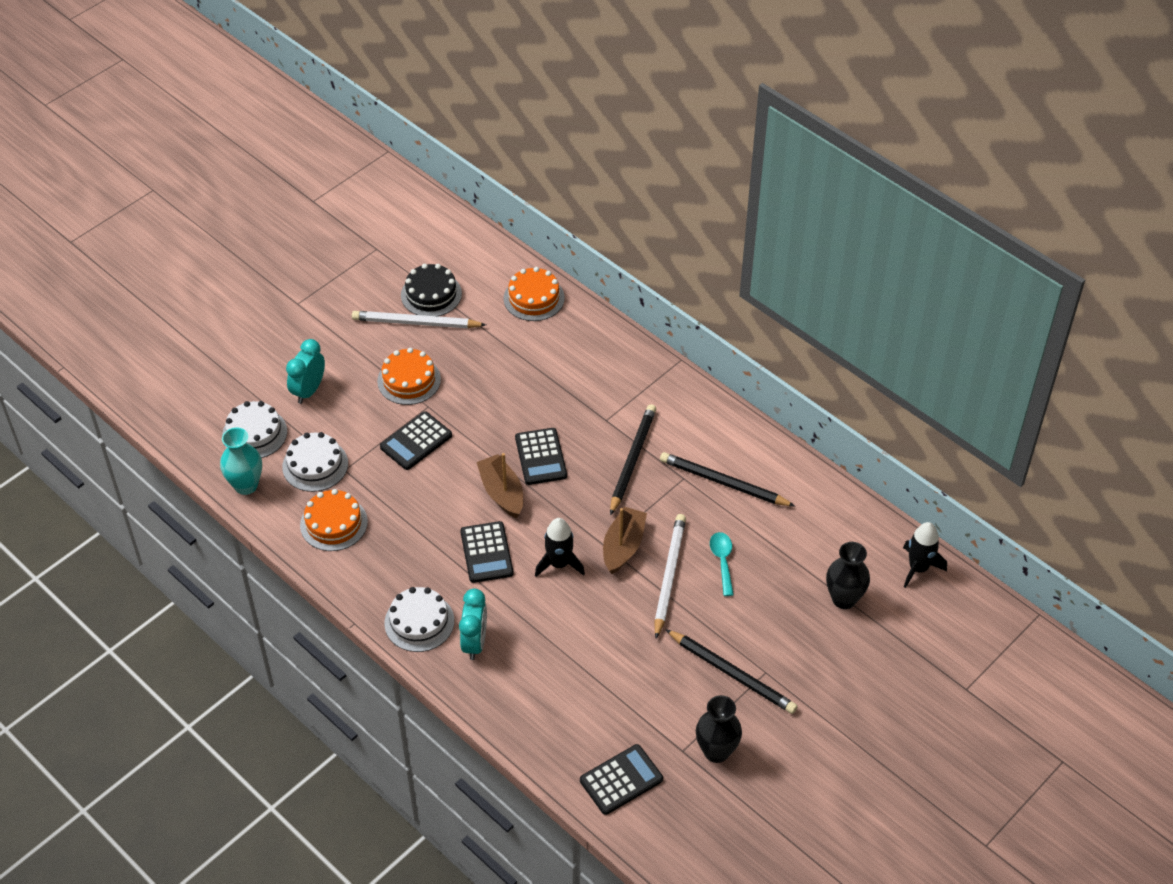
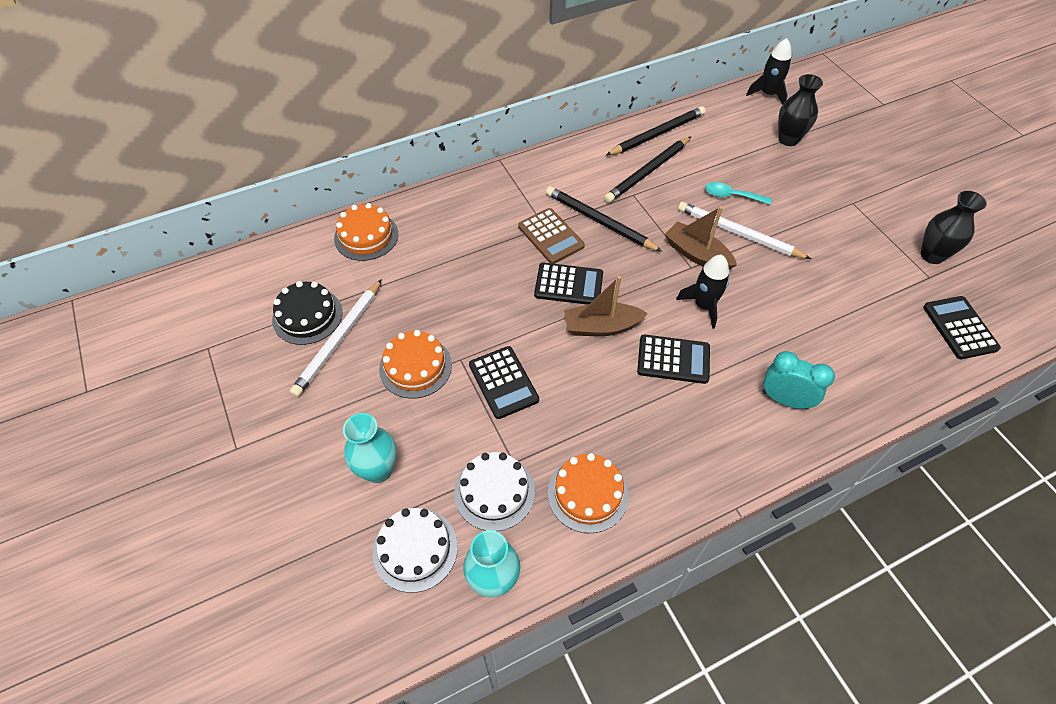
camera: 70 degrees left, 5 degrees up
(308, 390) = (378, 470): turquoise clock -> turquoise vase
(419, 622) = (748, 443): white cake -> none
(595, 428) = (551, 236): none -> brown calculator
(732, 673) = (851, 223): black pencil -> black pencil (657, 134)

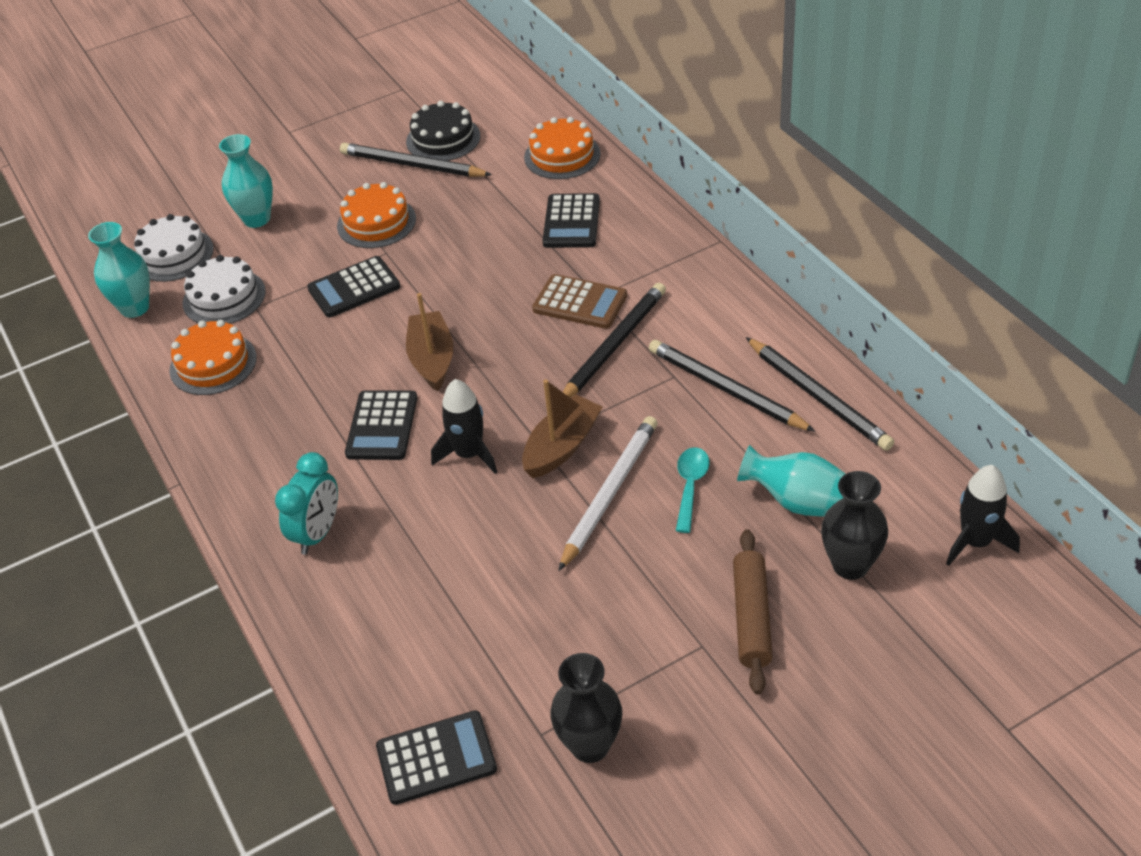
camera: 90 degrees right, 10 degrees down
(339, 339) = (412, 165): white pencil -> black pencil
(551, 236) = (580, 302): brown calculator -> brown calculator turned 120 degrees counterclockwise
(568, 284) = (498, 326): black calculator -> black calculator (571, 222)
(743, 152) = (801, 503): none -> turquoise vase
(830, 181) = (751, 617): none -> brown rolling pin

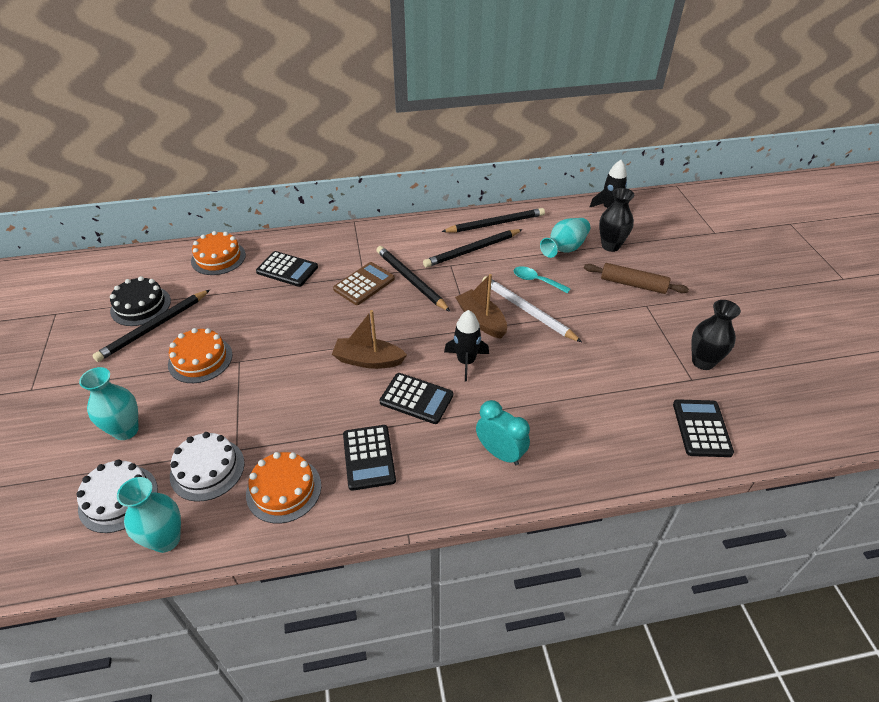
camera: 75 degrees left, 0 degrees up
(354, 288) = (263, 386): black calculator -> black calculator (369, 457)

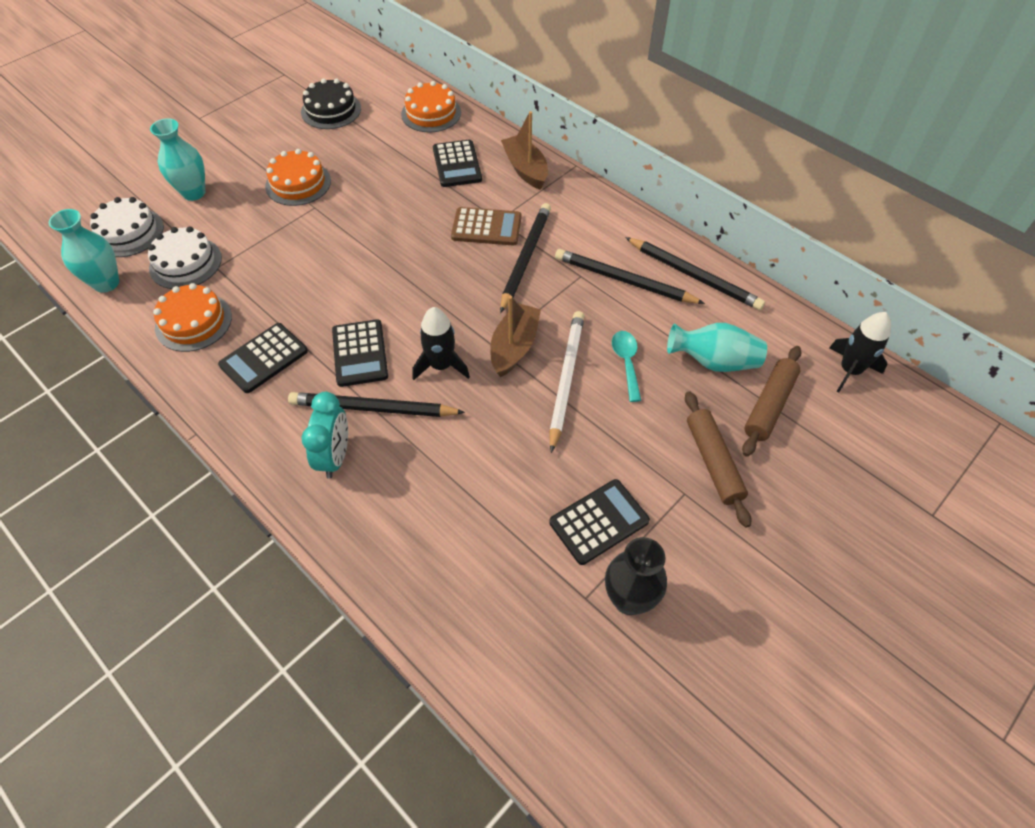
camera: 55 degrees right, 10 degrees up
(154, 327) = (313, 134): black pencil -> black pencil (373, 409)
(368, 360) = (383, 290): brown boat -> brown boat (525, 169)
(610, 246) = (769, 405): black vase -> brown rolling pin
(701, 428) = (506, 640): black calculator -> black calculator (599, 521)

